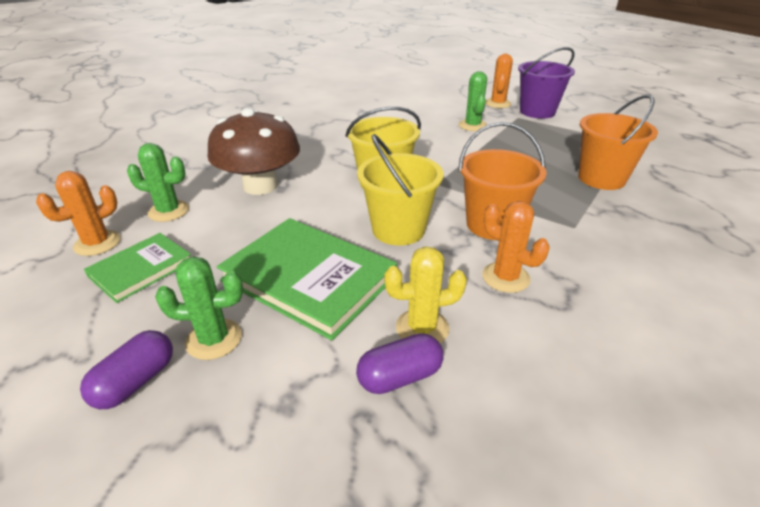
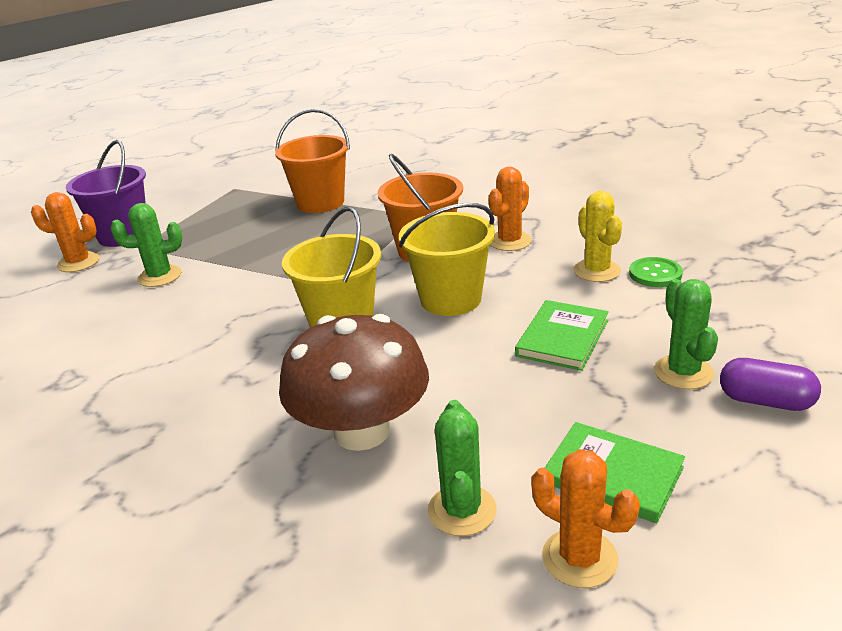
camera: 95 degrees left, 5 degrees down
(309, 278) = (562, 338): green book -> green book, size x0.58
(400, 377) = (655, 274): purple capsule -> green button

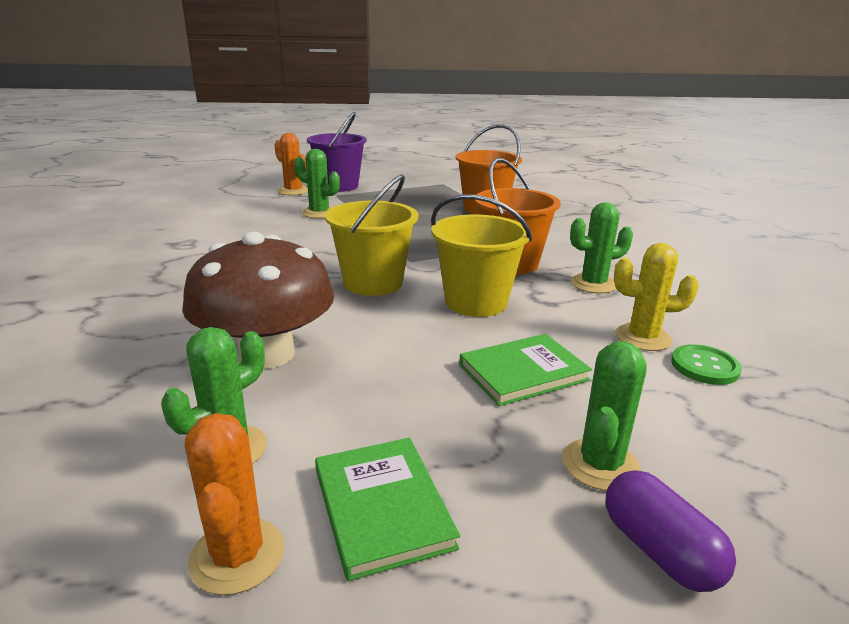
camera: 35 degrees right, 5 degrees down
(510, 241) = (593, 284): orange cactus -> green cactus
(597, 271) = (643, 338): yellow cactus -> yellow cactus turned 75 degrees clockwise

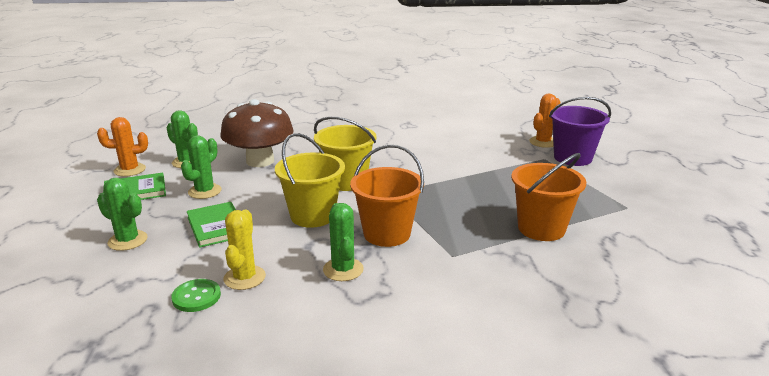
camera: 90 degrees right, 0 degrees up
(319, 213) = (487, 156): green cactus -> green cactus (204, 191)
(659, 550) = (70, 247): purple capsule -> none

